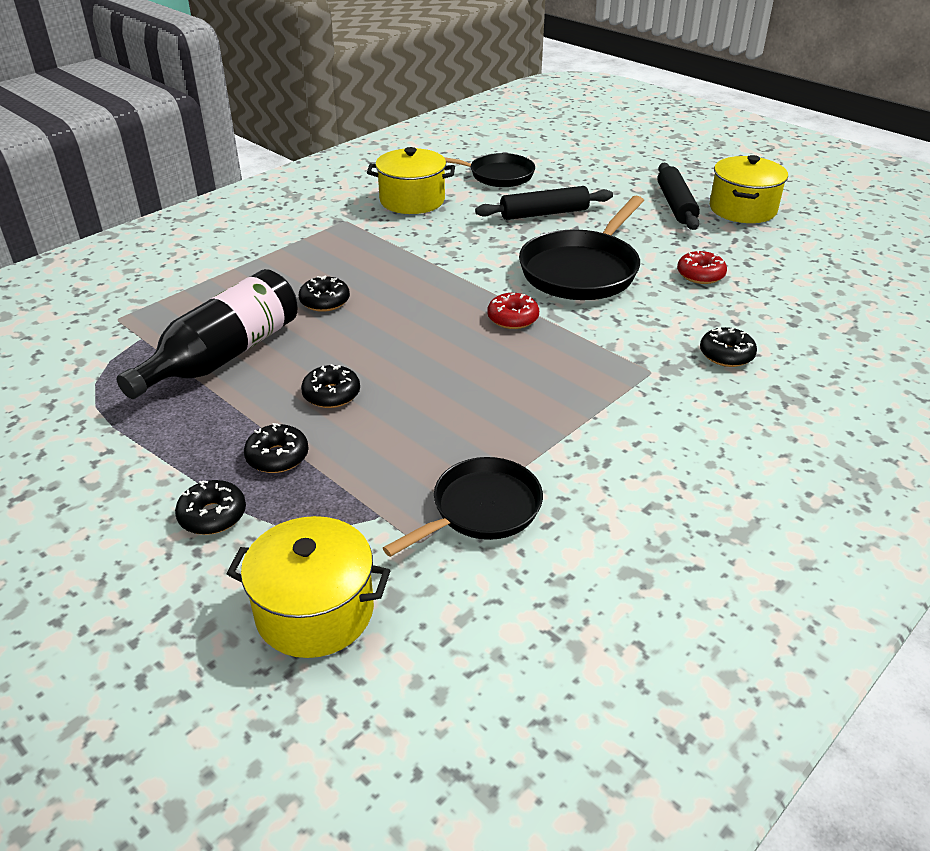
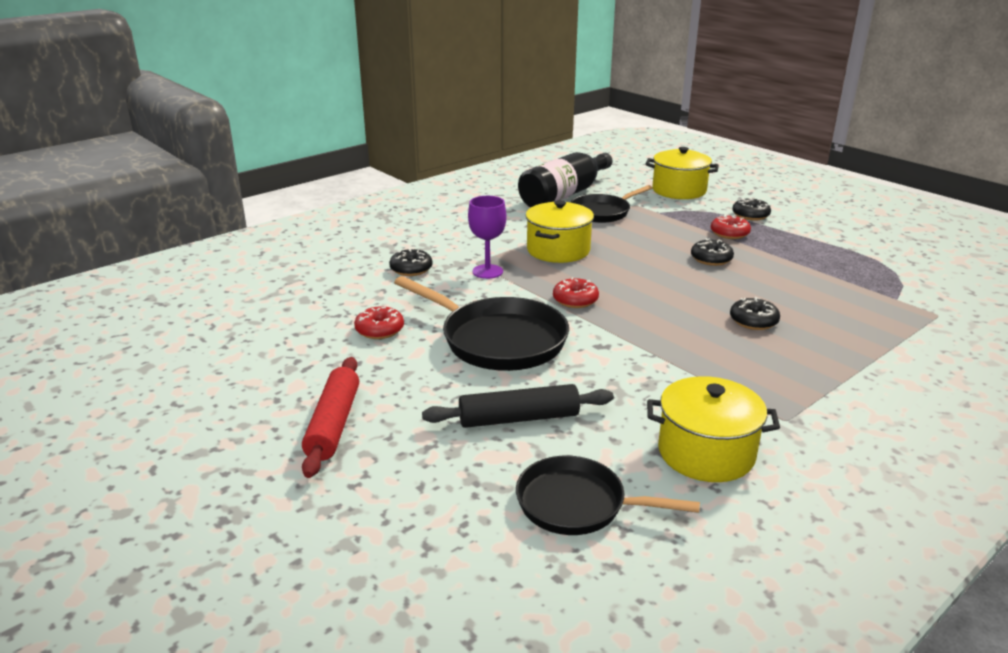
camera: 175 degrees left, 10 degrees down
(223, 356) = (812, 284): black bottle -> black bottle (564, 195)
(277, 457) = (729, 233): black donut -> red donut
(582, 270) = (497, 340): black pan -> black pan turned 90 degrees clockwise
(628, 356) = (487, 271): none -> purple goblet
(676, 205) = (333, 424): black rolling pin -> red rolling pin
(742, 209) = (251, 412): yellow pot -> yellow pot (558, 250)

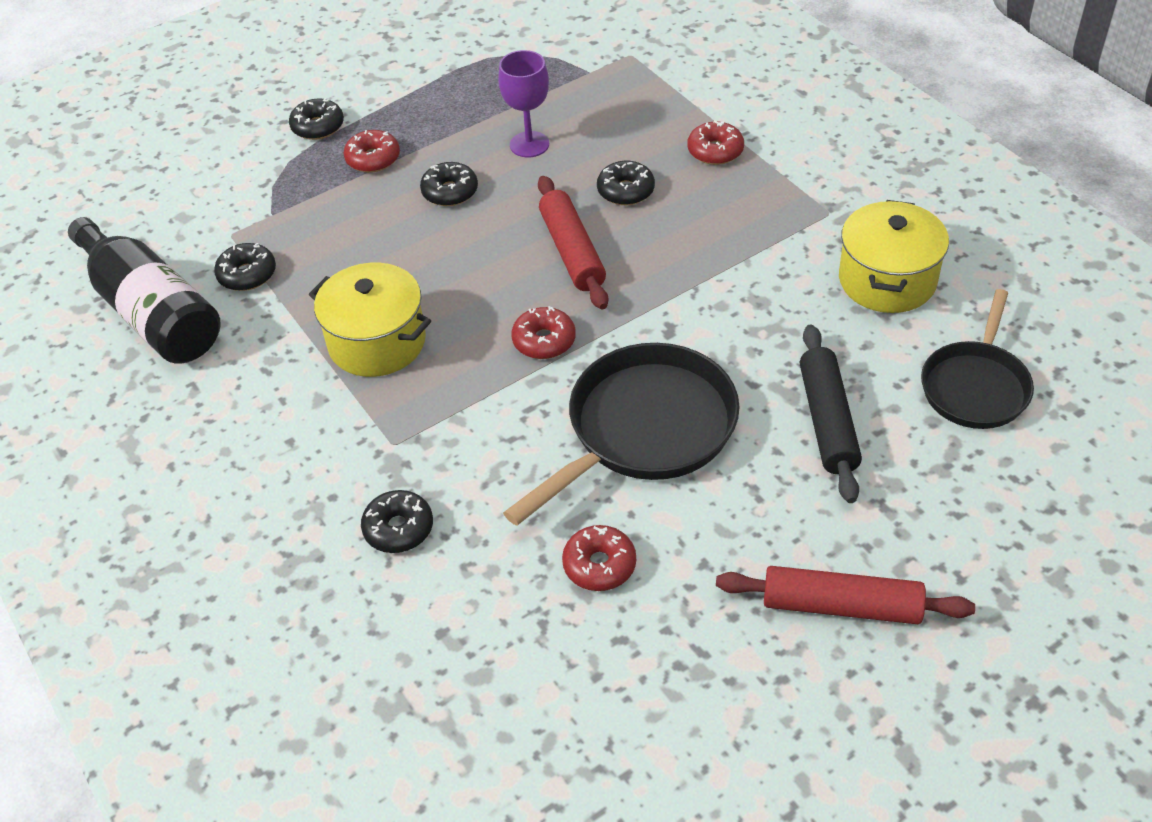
camera: 80 degrees left, 20 degrees up
(487, 271) = (431, 430): purple goblet -> purple goblet (529, 144)
(603, 212) = (247, 274): black pan -> black donut
(671, 304) = (572, 251): none -> red rolling pin
(679, 190) = (193, 178): yellow pot -> none
(834, 359) = (715, 151): none -> red donut

